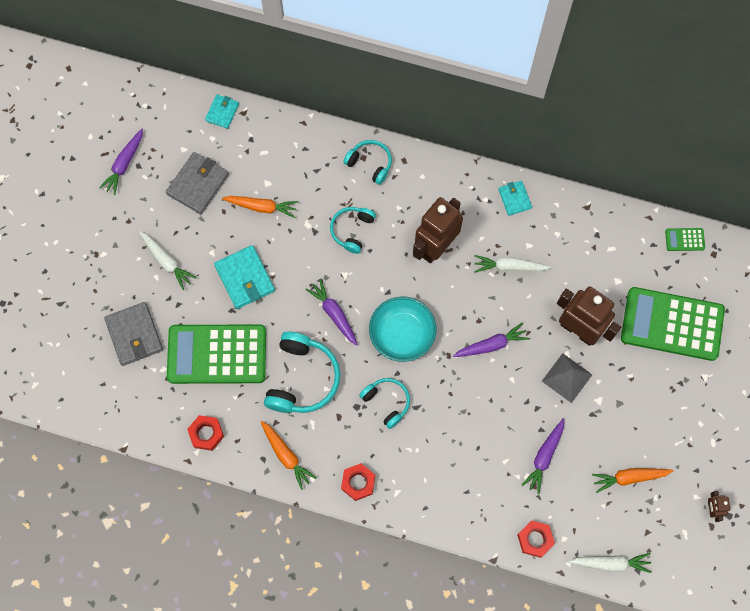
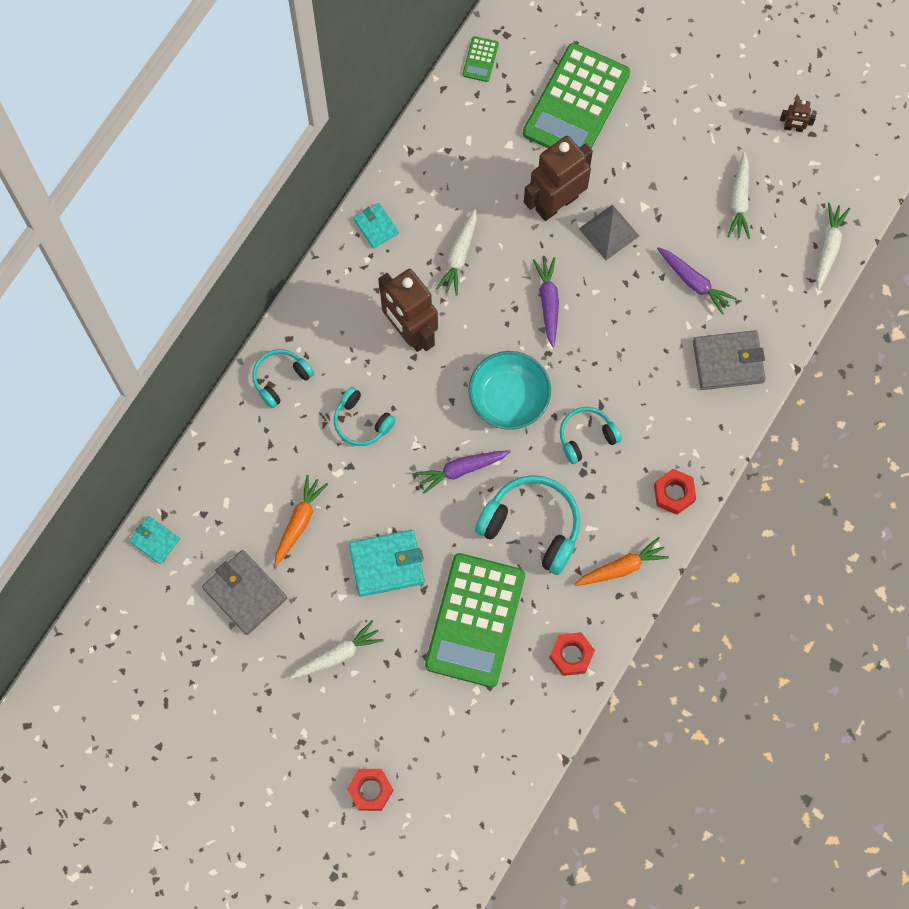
camera: 75 degrees left, 0 degrees up
(124, 164) = (188, 680): purple carrot -> none
(134, 335) = (422, 716): grey wallet -> grey wallet (728, 362)
(514, 199) = (376, 226): turquoise wallet -> turquoise wallet turned 60 degrees clockwise
(535, 539) = (784, 318): red nut -> red nut (370, 790)
(629, 478) = (739, 200): orange carrot -> white carrot

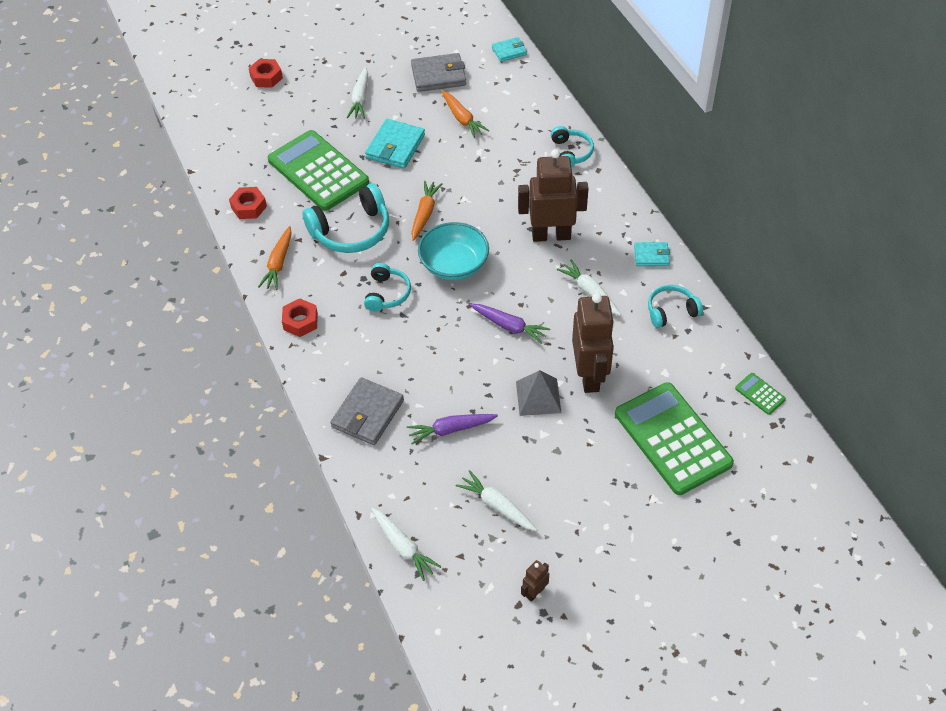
camera: 125 degrees right, 20 degrees down
(361, 422) = (504, 179): turquoise headphones -> turquoise headphones (671, 311)
(461, 470) = (424, 214): purple carrot -> orange carrot

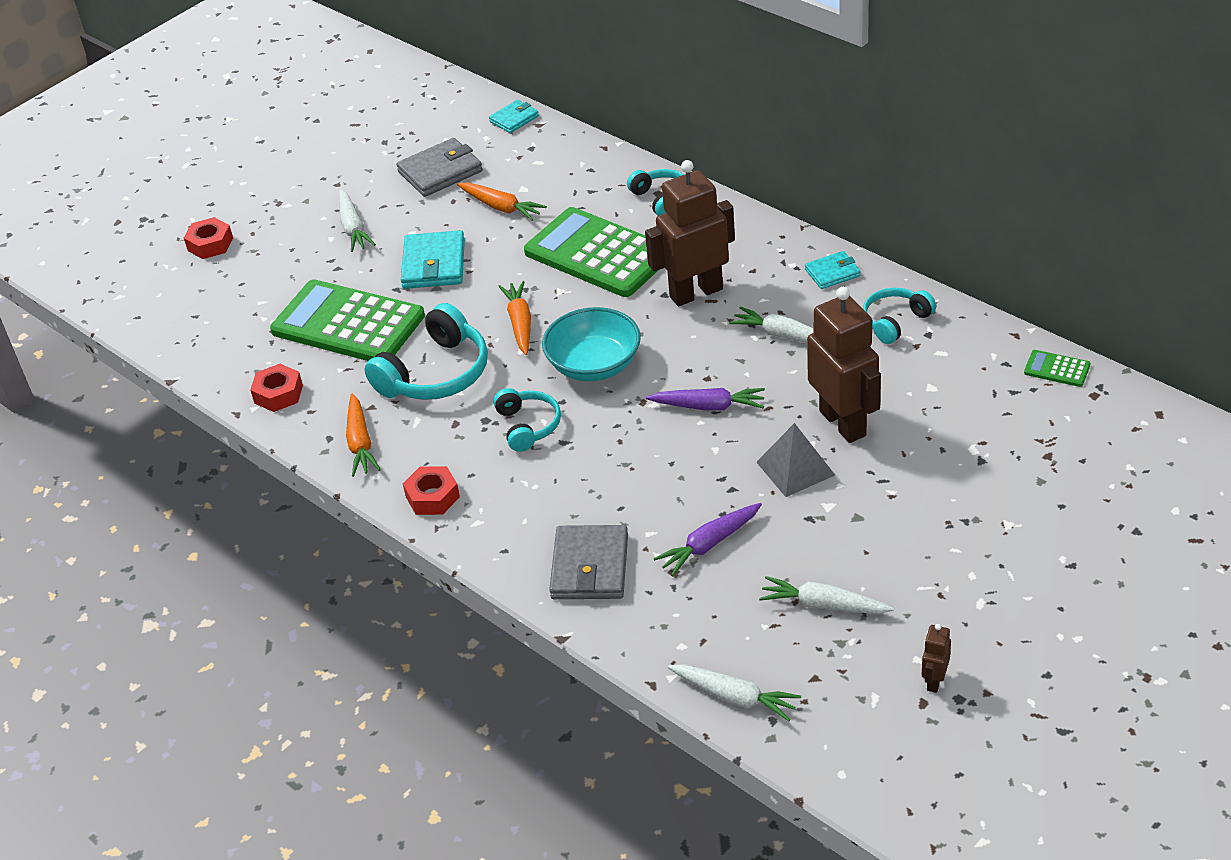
camera: 20 degrees left, 10 degrees down
(673, 439) = (988, 452): green calculator -> green calculator (598, 254)

